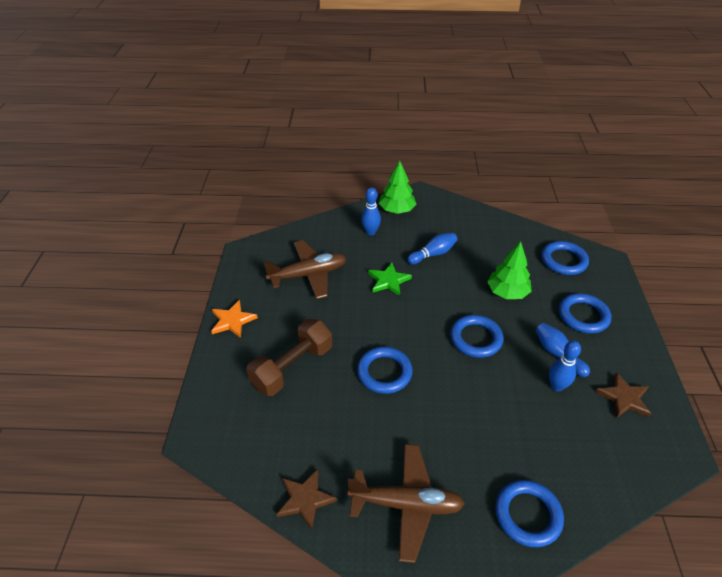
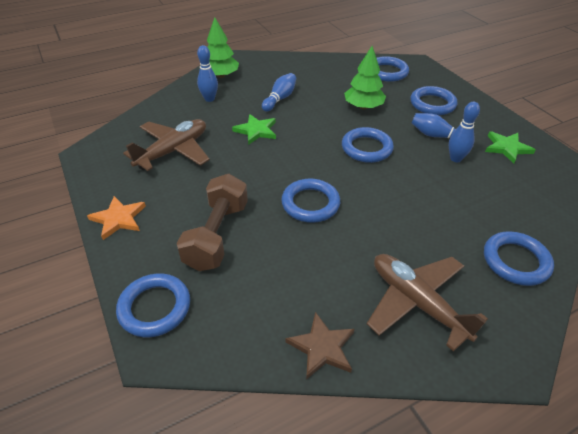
camera: 30 degrees left, 0 degrees up
(213, 406) = (155, 307): none -> blue ring
(406, 504) = (417, 303): brown plane -> brown plane turned 105 degrees counterclockwise
(624, 398) = (507, 148): brown star -> green star

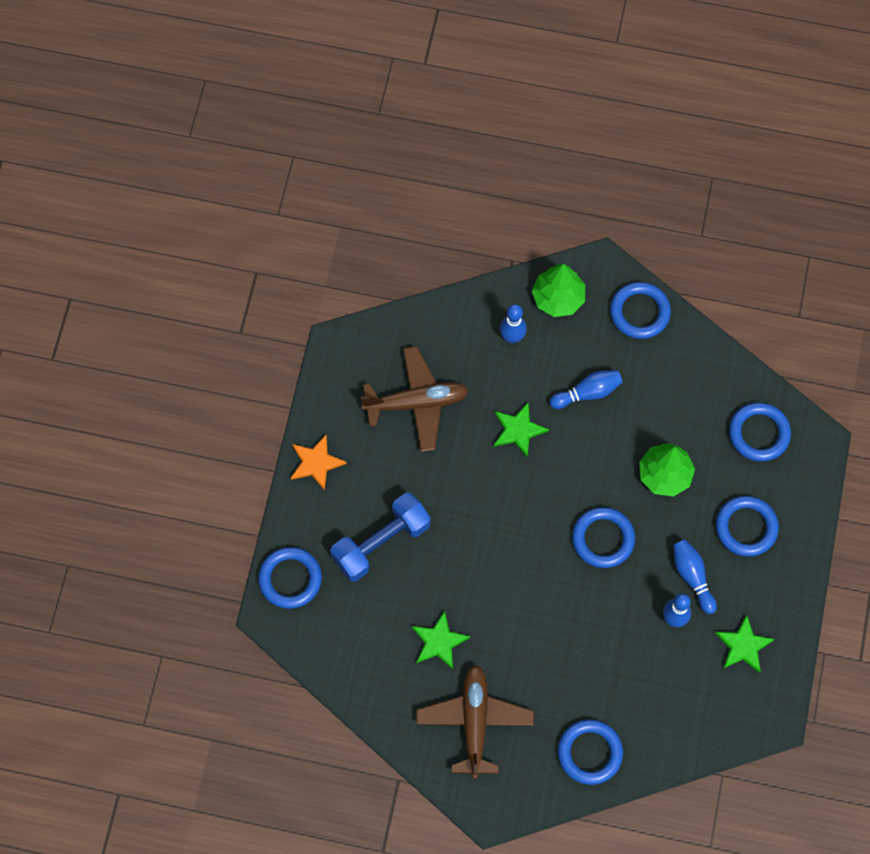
camera: 40 degrees right, 25 degrees up
(217, 235) = (381, 543): brown dumbbell -> blue dumbbell
(310, 204) = (484, 567): blue ring -> blue ring (639, 312)
(322, 347) = (377, 700): brown star -> none
(327, 267) = (439, 642): none -> green star

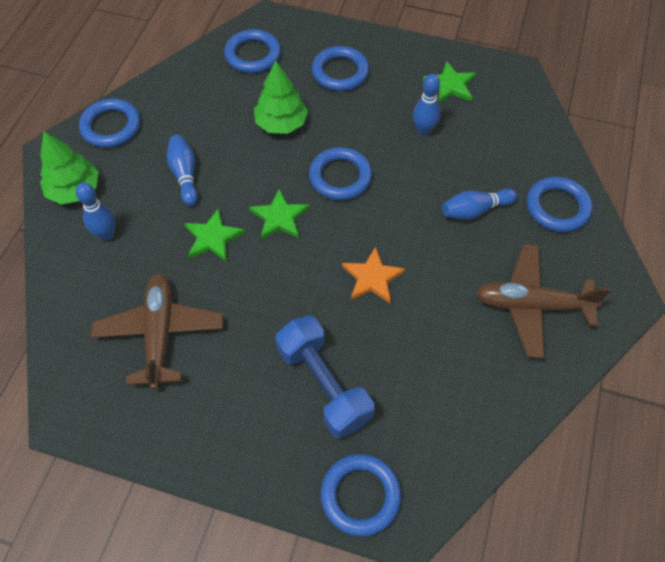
camera: 85 degrees left, 10 degrees down
(316, 463) = (213, 453): orange star -> orange star (372, 278)
(439, 642) = (443, 333): green star -> green star (279, 217)
(692, 577) = (384, 113): blue bowling pin -> blue bowling pin (475, 210)

